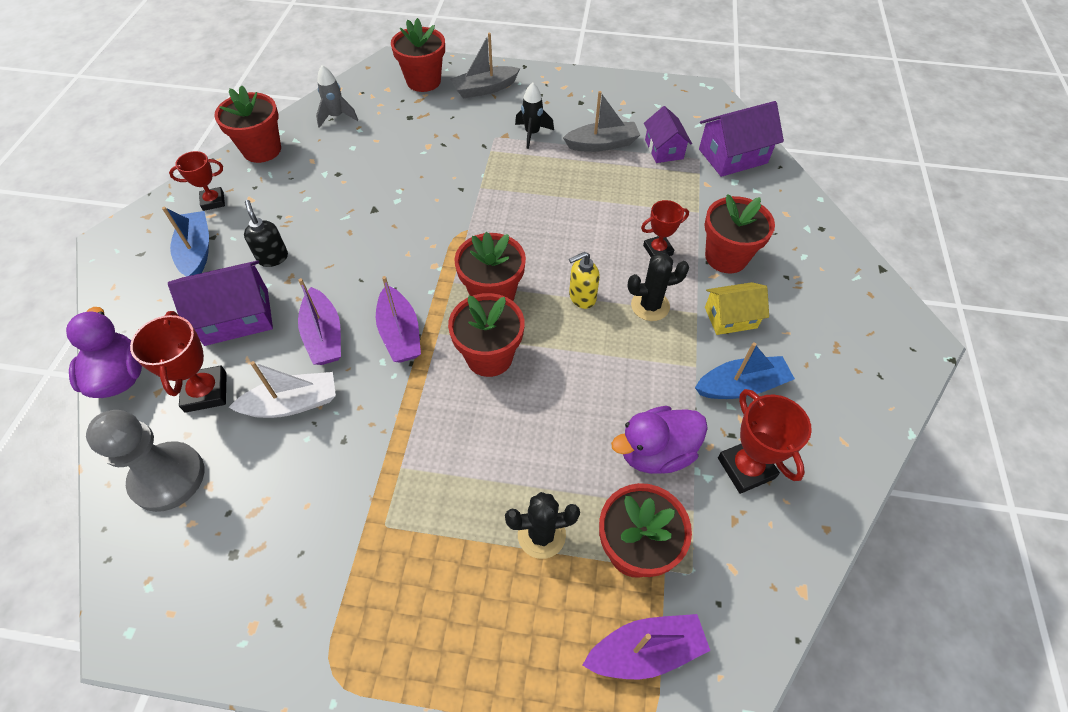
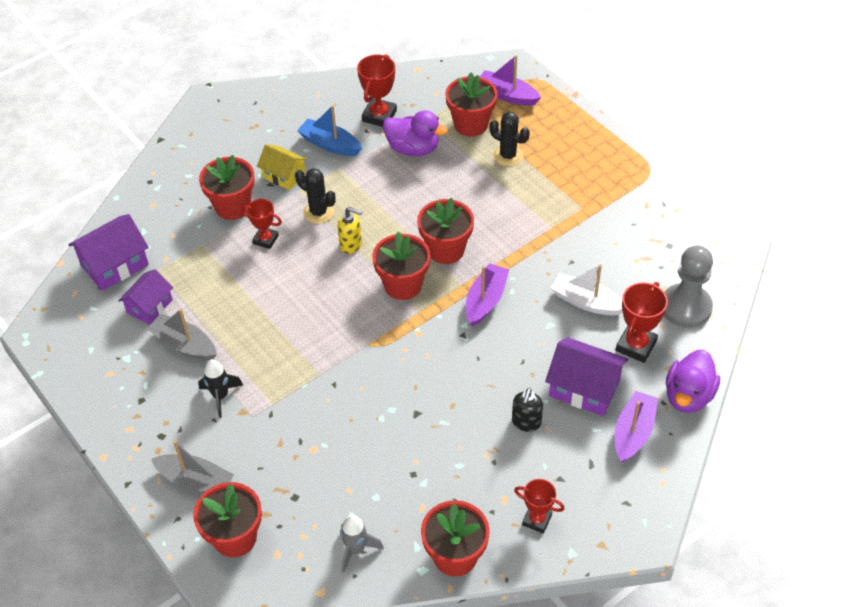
camera: 135 degrees left, 5 degrees down
(197, 252) = (581, 471): blue boat -> none
(324, 335) = (535, 333): purple boat -> purple boat (633, 433)
(733, 156) = (114, 265): purple house -> purple house turned 60 degrees counterclockwise

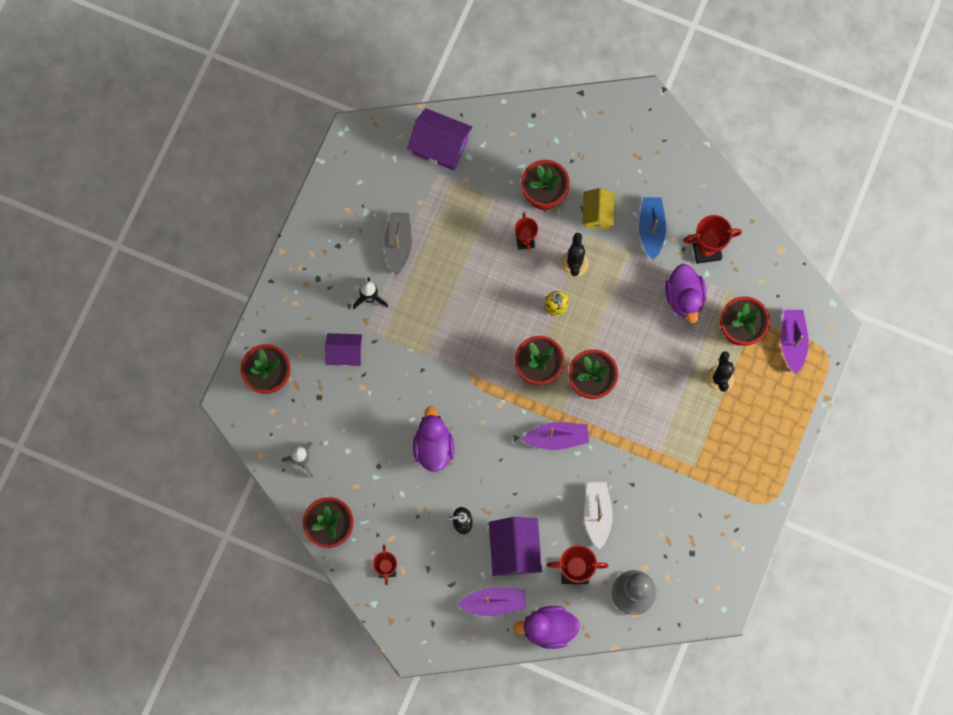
camera: 60 degrees right, 25 degrees up
(149, 306) = (417, 197): purple house -> purple house (345, 353)
(195, 481) = (296, 324): grey boat -> none
(425, 411) = (433, 447): none -> purple duck

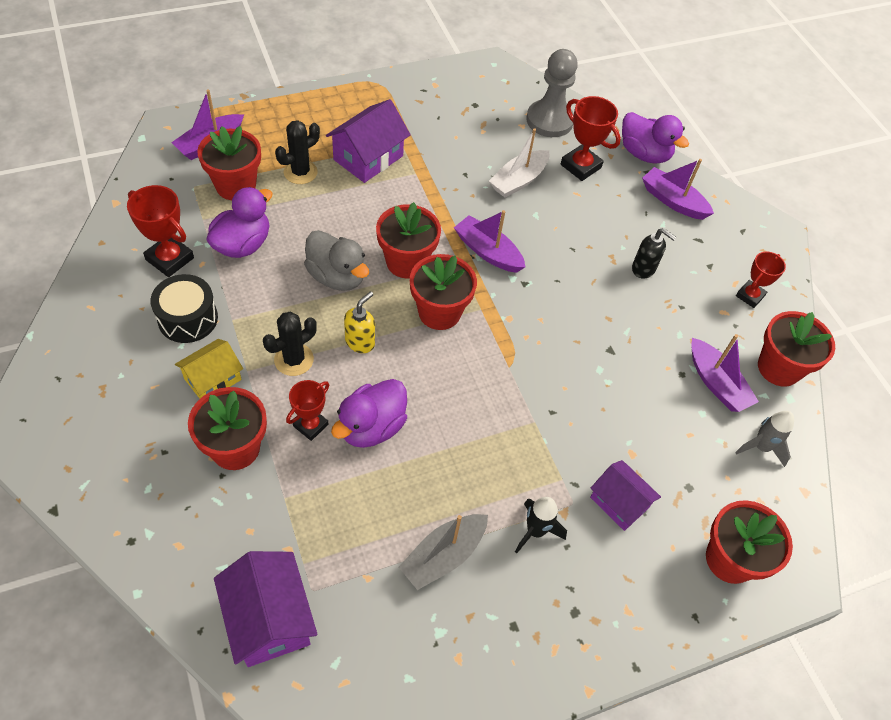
camera: 140 degrees left, 20 degrees down
(356, 479) = (716, 383): none -> purple boat
(433, 447) = (610, 342): purple duck -> purple duck (371, 427)
(514, 550) = (617, 216): purple house -> purple house (368, 158)
(613, 332) = (337, 276): none -> grey duck
(651, 229) = (188, 318): blue boat -> black drum

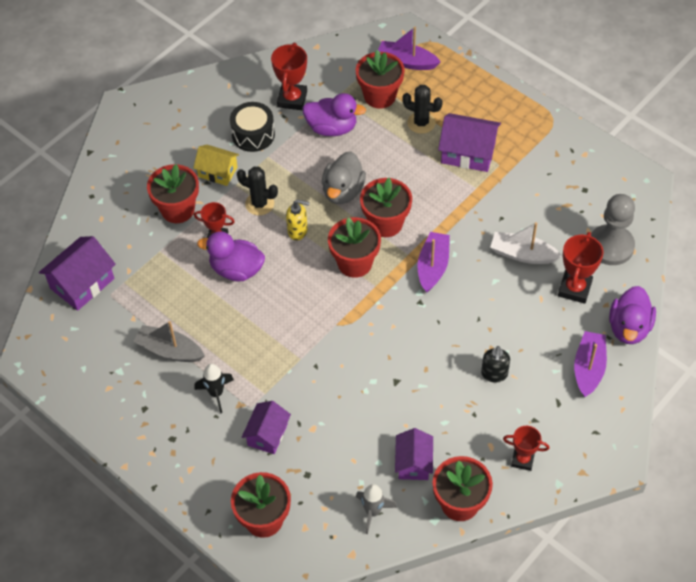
camera: 70 degrees right, 0 degrees up
(716, 383) = (413, 463): purple boat -> purple house

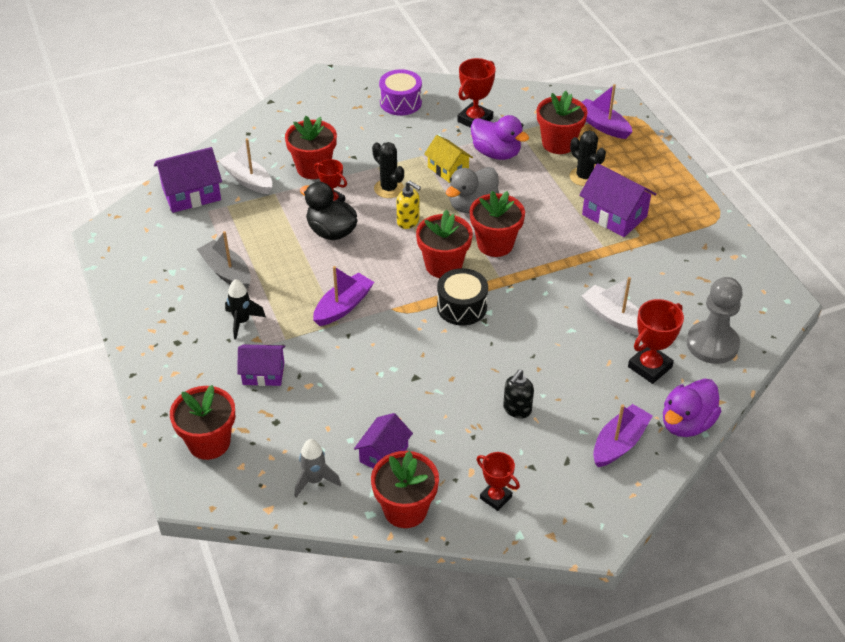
camera: 25 degrees right, 10 degrees down
(125, 247) = (248, 180): none -> white boat
(213, 106) = (400, 102): none -> purple drum
(218, 172) = (369, 152): yellow house -> yellow house (448, 169)
(236, 270) = (331, 232): purple duck -> black duck
(253, 135) = (420, 135): black drum -> black drum (462, 307)
(267, 434) = (263, 373): purple house -> purple house turned 45 degrees clockwise
(433, 267) = (516, 295): purple boat -> purple boat (343, 306)

